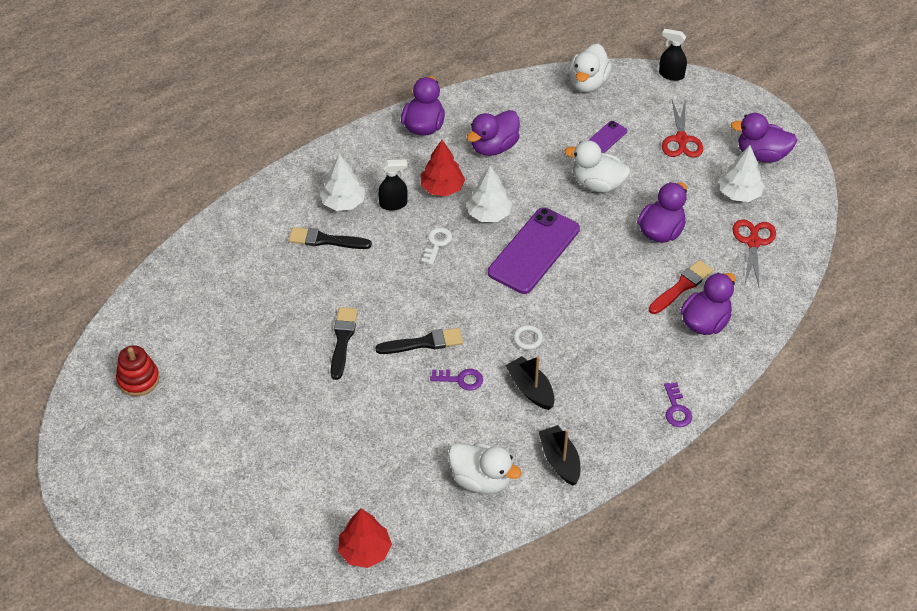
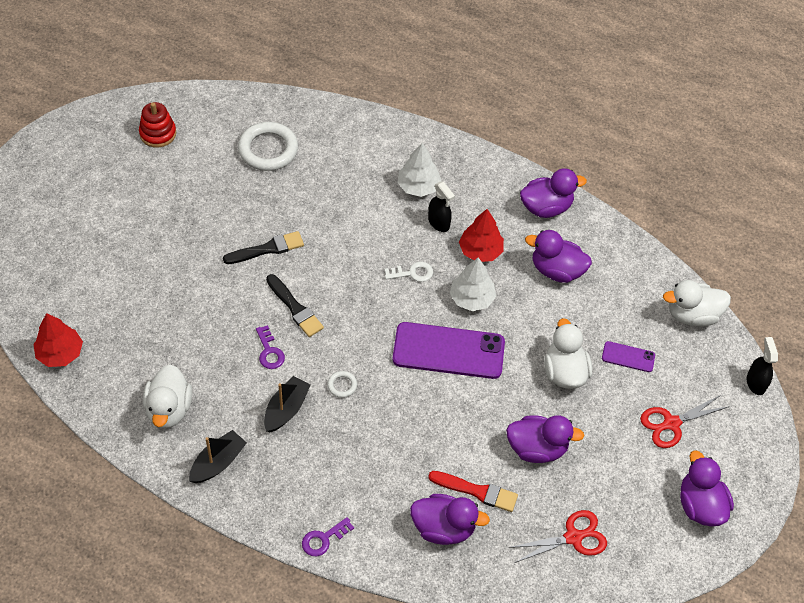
camera: 60 degrees right, 5 degrees up
(222, 297) = (268, 149): none -> white ring
(325, 240) = (368, 192): black brush -> none
(739, 193) = (632, 502): white tree -> none

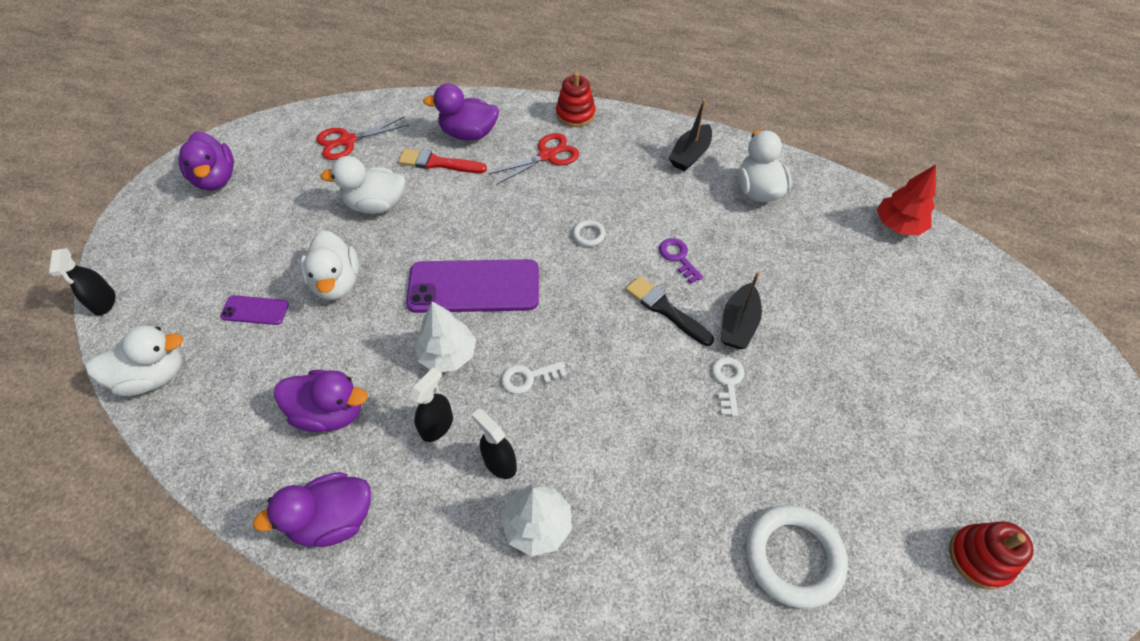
camera: 175 degrees right, 0 degrees up
(267, 249) = (727, 382): black brush -> white key
(286, 409) = (641, 205): black boat -> black boat (738, 324)
(323, 539) = (575, 114): purple key -> red stacking toy
(480, 251) = (437, 425): red tree -> black spray bottle
(537, 448) = (376, 205): purple duck -> white duck
(671, 424) = (224, 245): red scissors -> red scissors (548, 155)

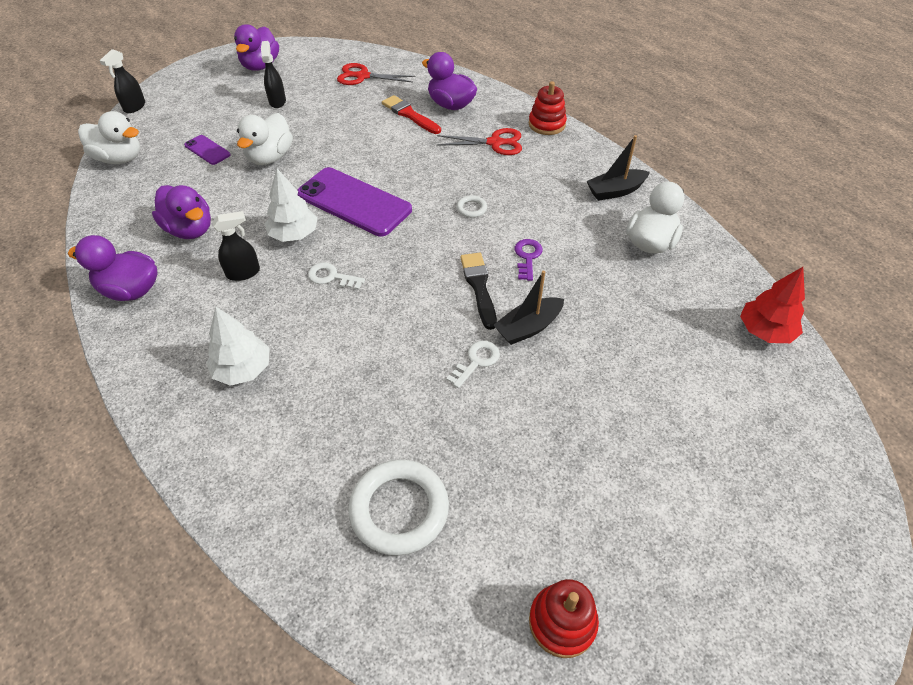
camera: 35 degrees right, 5 degrees down
(376, 205) = (341, 122): white duck -> none
(499, 462) = (259, 317): black spray bottle -> black spray bottle (277, 101)

